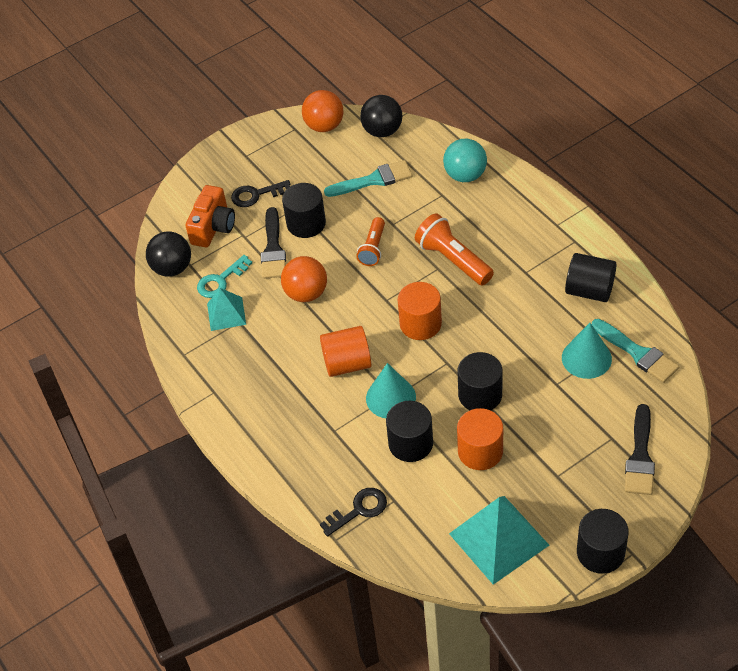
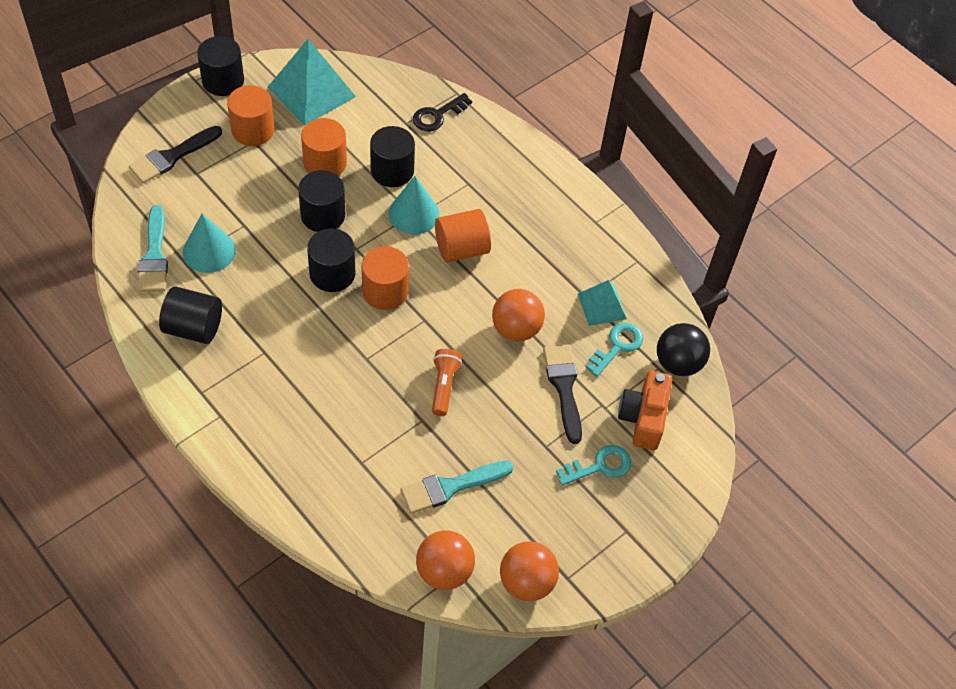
camera: 165 degrees right, 5 degrees up
(256, 195) = (600, 466): black key -> turquoise key
(306, 223) = (529, 422): black cylinder -> black cylinder (332, 273)
(382, 131) = (444, 571): black ball -> orange ball
(453, 260) = (348, 369): orange flashlight -> none
(465, 175) = (331, 493): turquoise ball -> none
(559, 489) = (253, 130): none -> orange cylinder
(637, 353) = (154, 255): turquoise brush -> turquoise brush turned 135 degrees counterclockwise
(640, 456) = (172, 157): black brush -> black brush turned 135 degrees counterclockwise

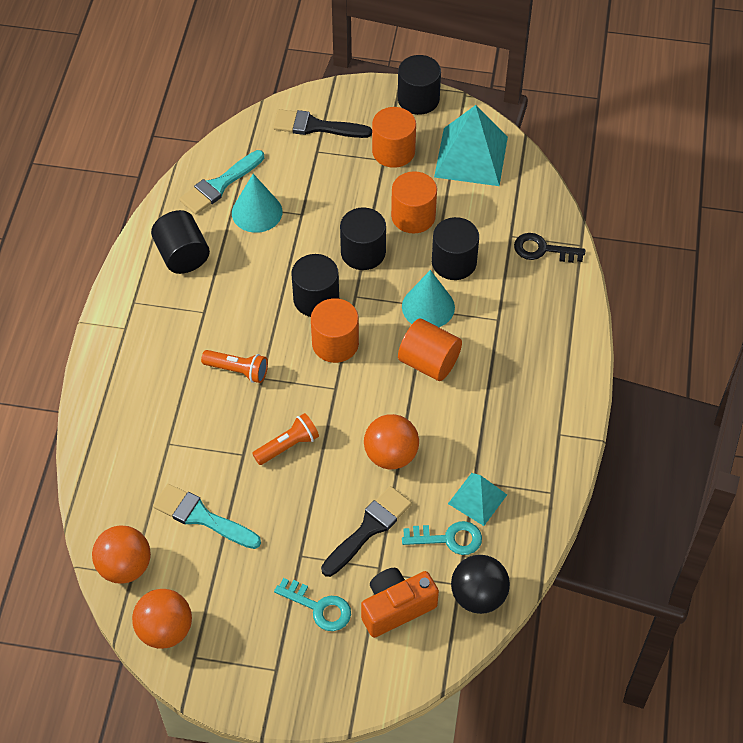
camera: 55 degrees right, 0 degrees up
(343, 369) = (238, 371): none -> orange flashlight

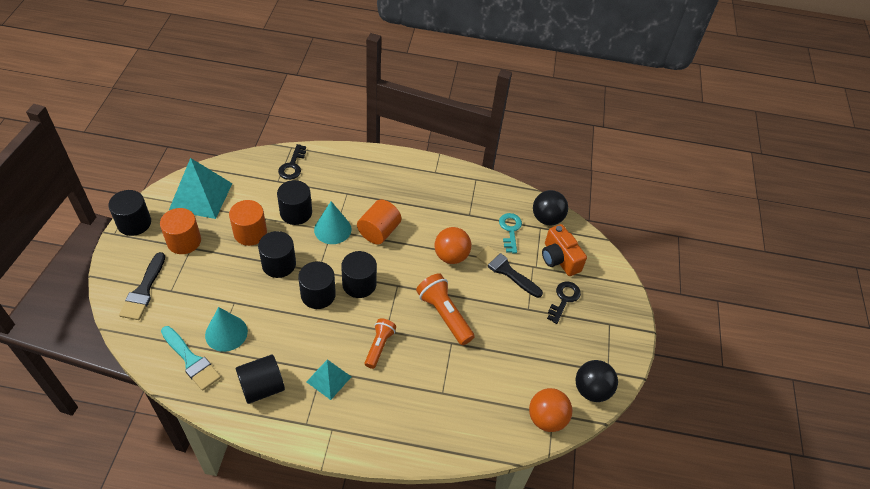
camera: 95 degrees left, 5 degrees down
(165, 630) = (591, 390): orange ball -> black ball
(202, 517) = (503, 368): turquoise brush -> none
(288, 446) = (444, 314): orange flashlight -> orange flashlight, size x1.55
(319, 607) = (564, 299): turquoise key -> black key
(335, 343) = (359, 284): orange cylinder -> black cylinder
(477, 499) = (482, 214): turquoise pyramid -> turquoise pyramid (329, 379)

